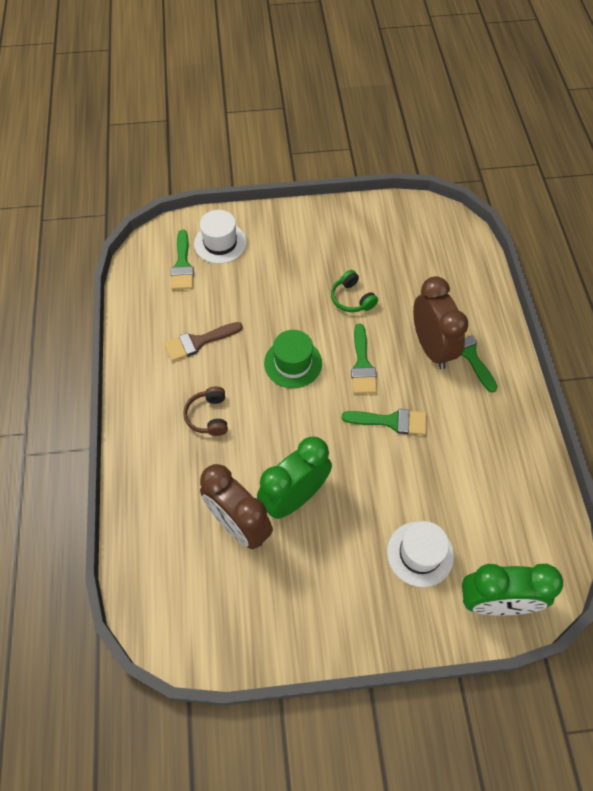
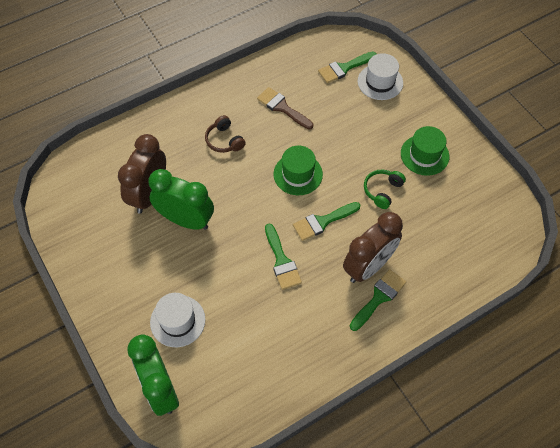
camera: 65 degrees right, 0 degrees up
(208, 416) = (224, 140): brown headphones -> brown headphones turned 90 degrees counterclockwise
(329, 247) = (424, 155): none -> green hat

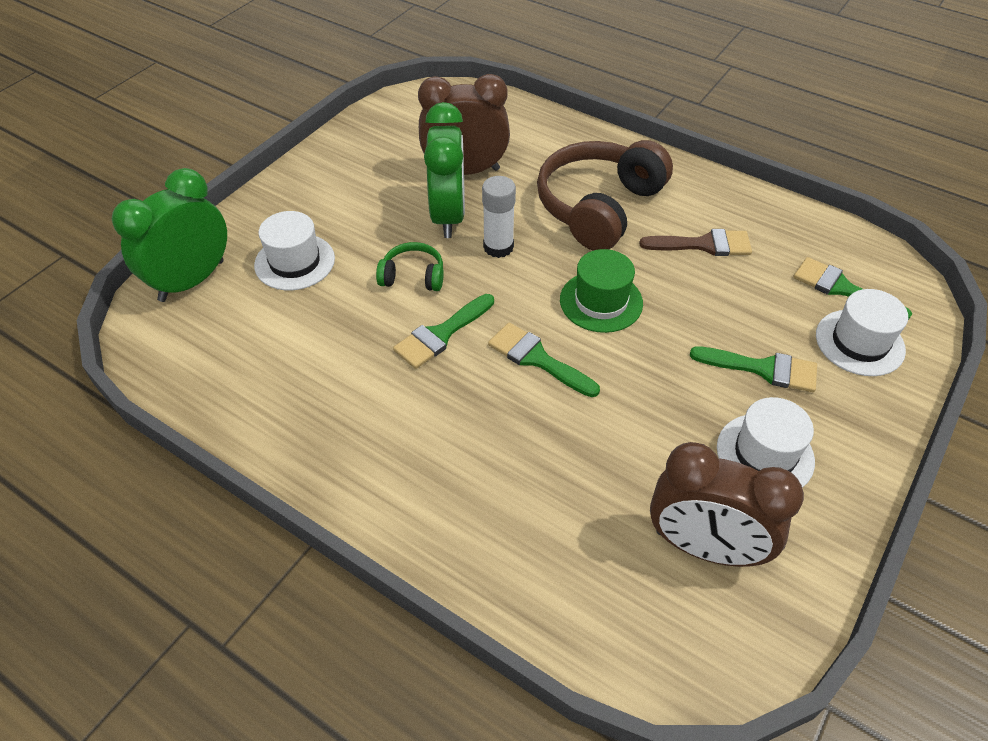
camera: 65 degrees right, 10 degrees down
(224, 140) = (599, 207): brown headphones -> brown headphones, size x2.14
(228, 205) = (498, 247): none -> white glue stick
(282, 107) = (704, 244): brown brush -> brown brush turned 75 degrees clockwise
(368, 266) = (491, 444): brown clock -> brown clock (704, 547)
(379, 297) = (441, 478): green brush -> green brush (763, 369)
(382, 191) = (647, 416): green headphones -> green headphones (413, 276)
(424, 155) = (765, 454): green hat -> white hat

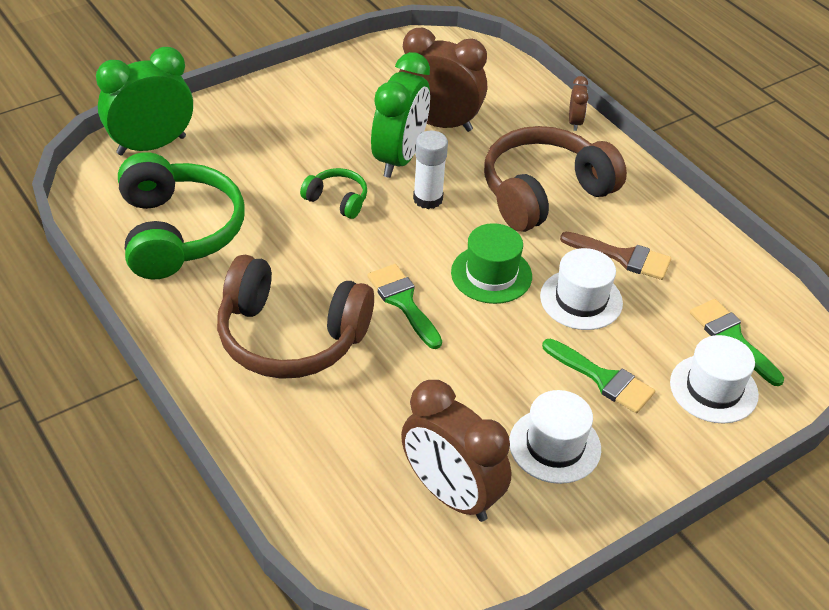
camera: 20 degrees right, 5 degrees down
(269, 364) = (178, 232): none -> green headphones
(294, 262) = (243, 156): white hat -> white hat (581, 299)
(441, 334) = (333, 255): green brush -> none
(449, 437) = (290, 337): none -> brown headphones
(584, 133) = (575, 122): none -> brown clock

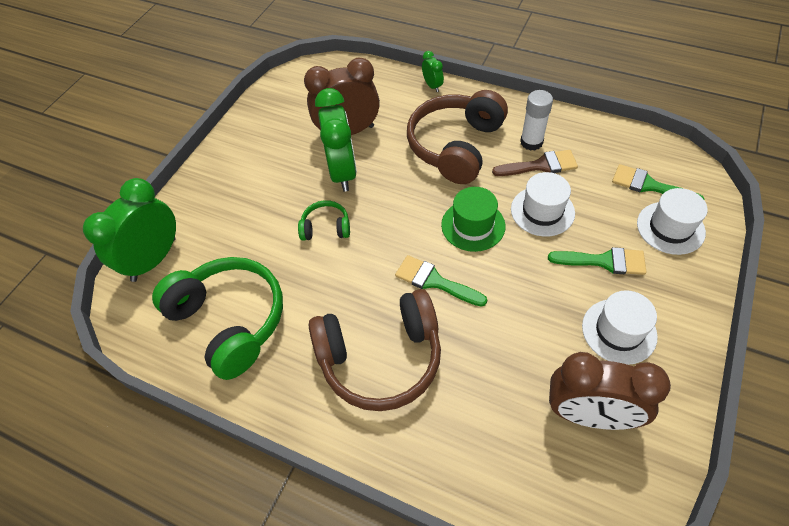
camera: 25 degrees left, 10 degrees up
(428, 199) = (386, 192): white glue stick -> white glue stick (531, 142)
(575, 122) = (432, 86): brown clock -> green clock

